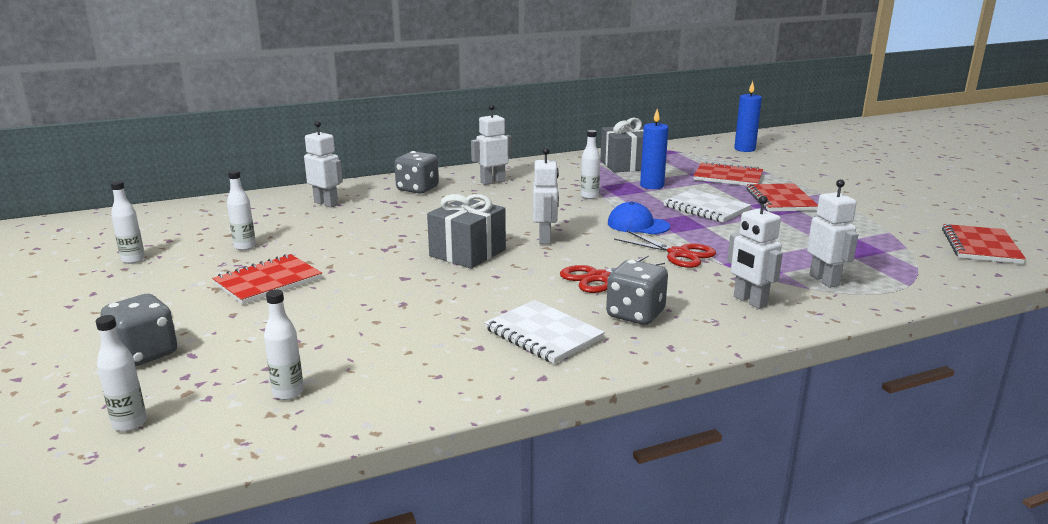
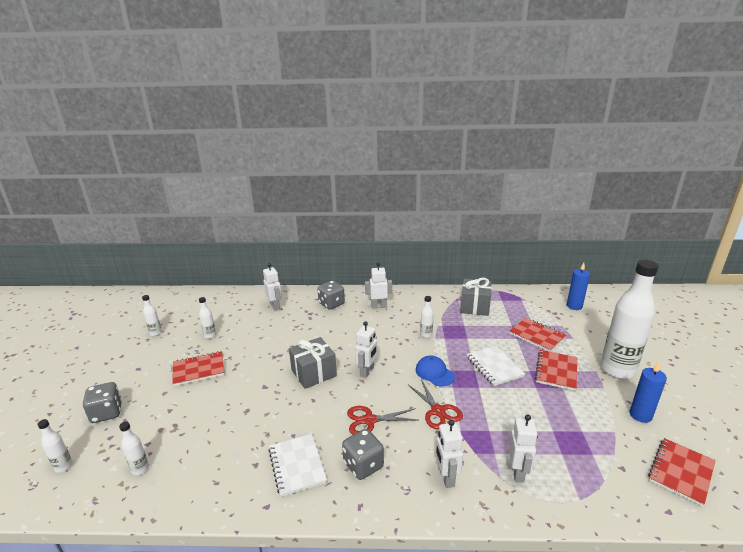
camera: 25 degrees right, 5 degrees up
(652, 185) = (475, 333): blue candle -> blue candle (640, 415)
(843, 189) = (617, 370): none -> white bottle

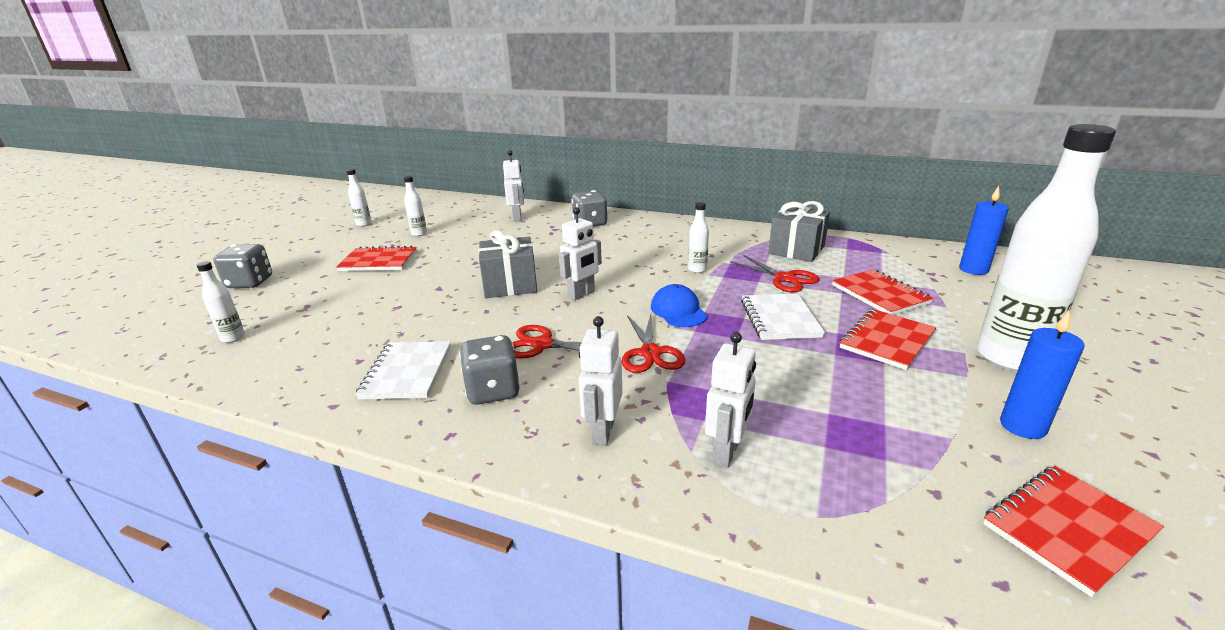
camera: 20 degrees right, 0 degrees up
(63, 466) = (164, 320): white bottle -> none
(378, 306) = (652, 233): white robot -> none
(480, 333) = (784, 278): none -> red scissors

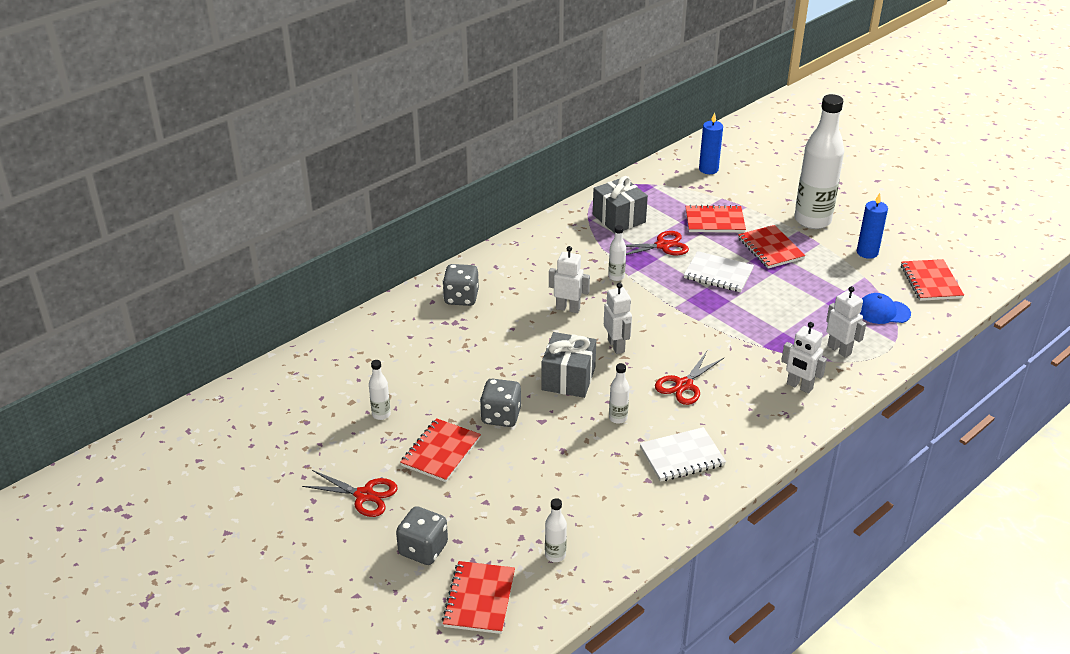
camera: 65 degrees left, 10 degrees up
(177, 318) = (479, 599): none -> red notebook
(364, 224) = (303, 454): white bottle -> white bottle (618, 418)
(407, 372) = (682, 456): white notebook -> white notebook turned 45 degrees counterclockwise
(493, 391) = (731, 420): grey dice -> grey dice (501, 416)
(517, 218) = (397, 338): white robot -> white robot (568, 308)
(650, 353) = (726, 342): red scissors -> red scissors (364, 495)
(678, 311) = (677, 310): blue cap -> blue cap (883, 312)

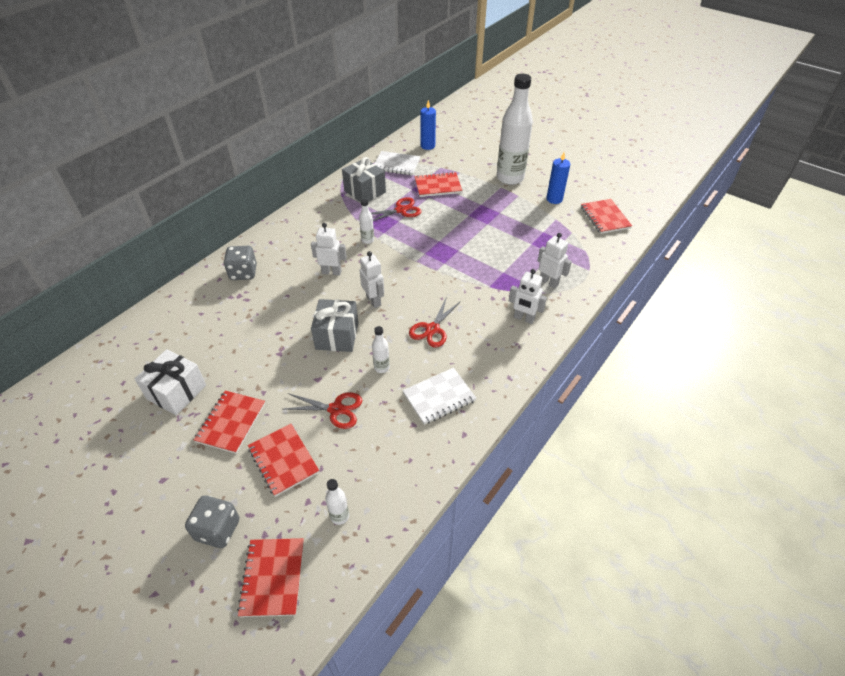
camera: 10 degrees left, 10 degrees up
(364, 495) = (161, 478): red scissors -> red scissors (336, 409)
(381, 414) = (177, 392): white bottle -> white gift
(501, 416) = (282, 379): grey dice -> none
(718, 274) = (446, 229): white notebook -> white notebook (396, 164)
(770, 248) = (482, 204): red notebook -> red notebook (283, 460)
(883, 312) = (575, 246): blue cap -> none

